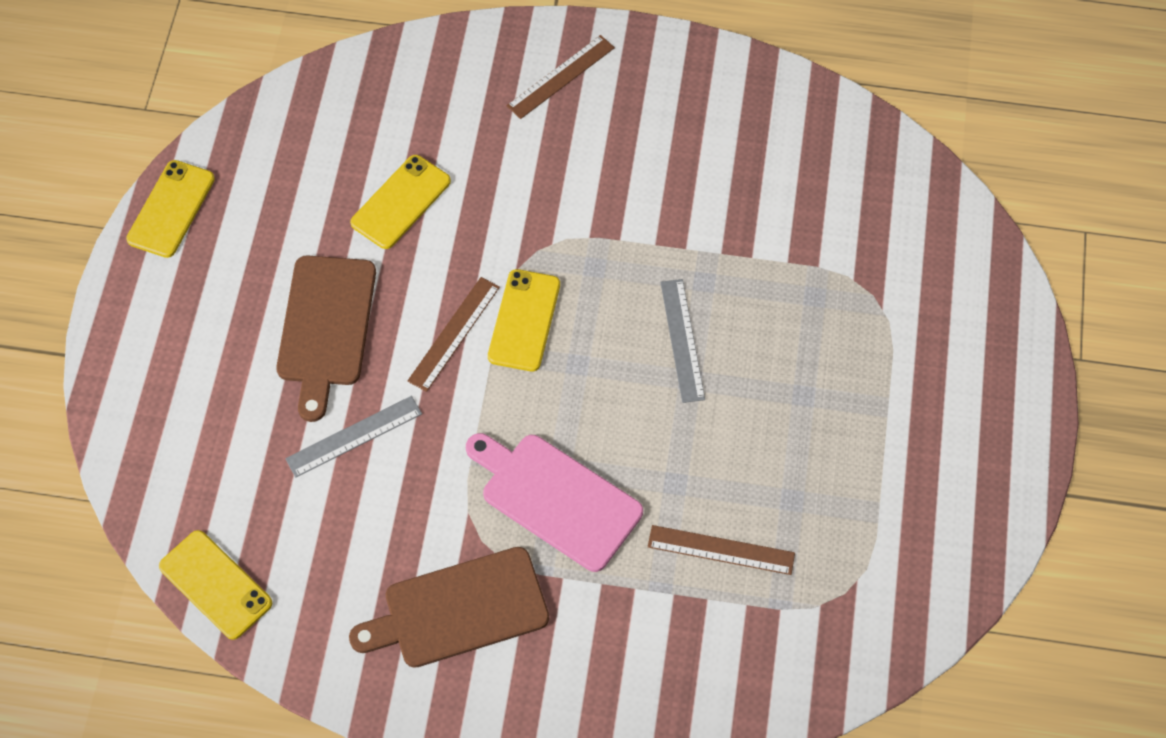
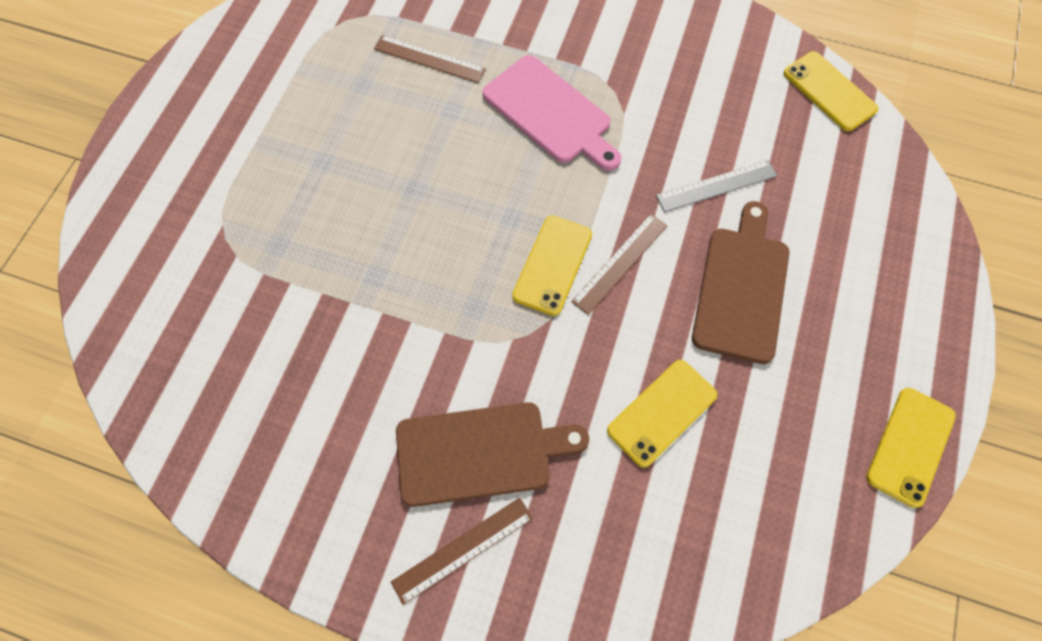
camera: 170 degrees left, 5 degrees up
(459, 609) = (638, 49): brown cutting board -> brown cutting board (480, 452)
(682, 340) = (411, 224): grey ruler -> none

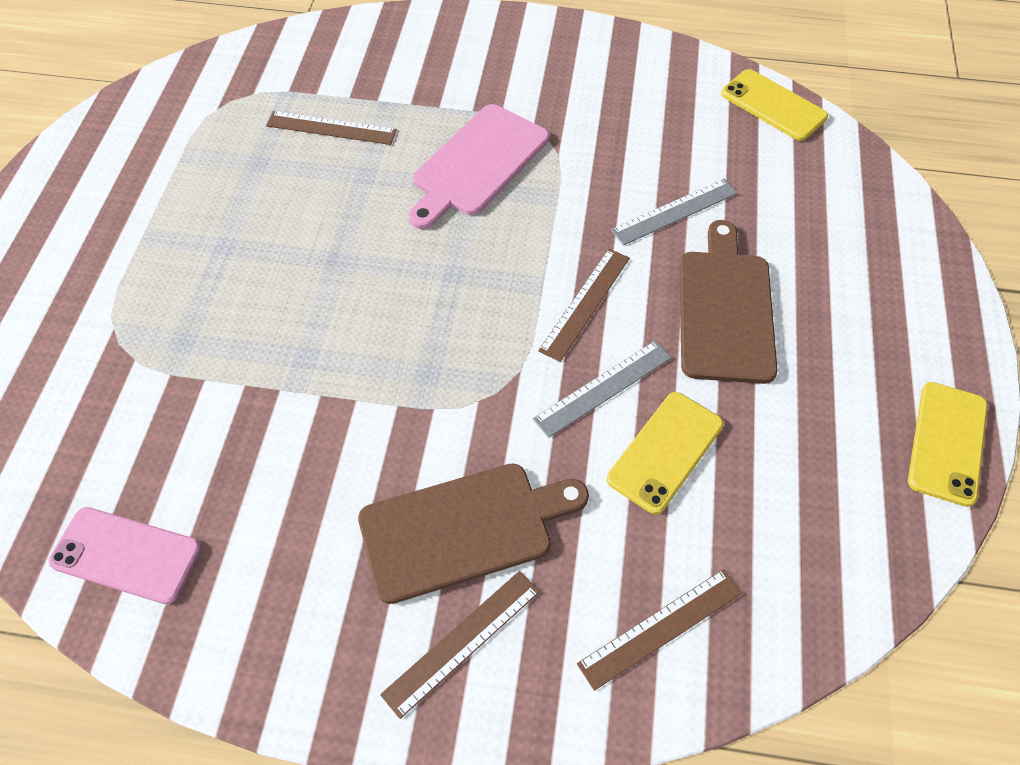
camera: 10 degrees left, 10 degrees down
(209, 427) = (126, 555): none -> pink phone
(550, 113) = (477, 164): pink cutting board -> pink cutting board turned 90 degrees clockwise
(552, 265) = (509, 316): yellow phone -> none
(620, 345) = (603, 388): none -> grey ruler
(626, 567) = (660, 628): none -> brown ruler

